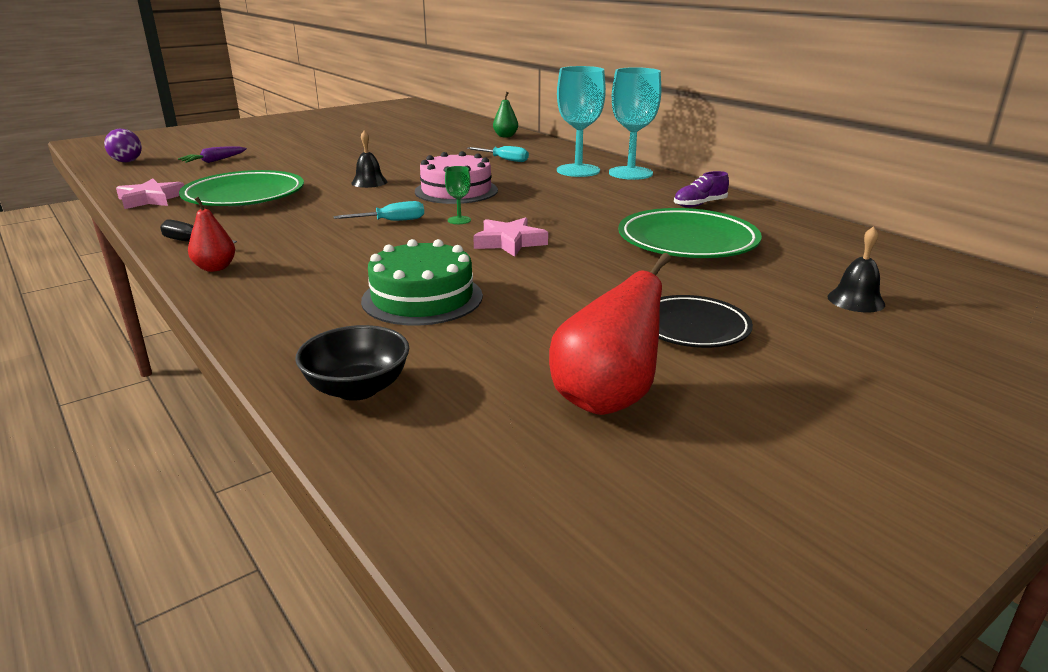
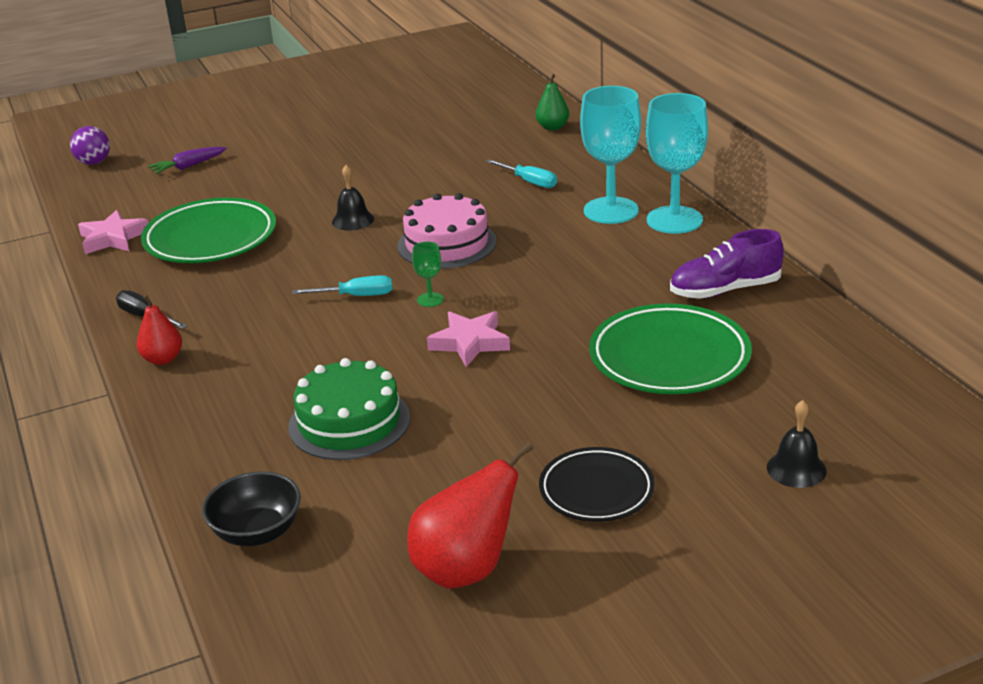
camera: 15 degrees right, 5 degrees up
(699, 204) = (725, 290): purple shoe -> purple shoe, size x1.51

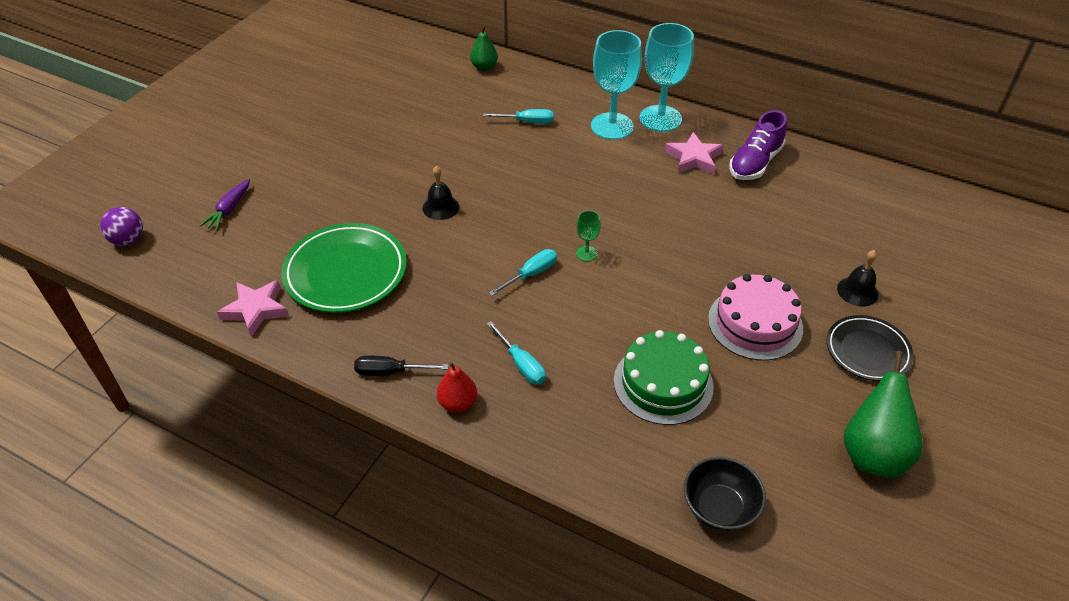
camera: 40 degrees left, 15 degrees up
(251, 355) = (521, 364): none -> turquoise screwdriver
(447, 243) = (537, 199): pink cake -> pink cake (755, 323)
(466, 569) = (872, 453): red pear -> green pear
(470, 342) = (657, 277): pink star -> pink star (693, 158)
(669, 357) = (786, 230): green plate -> none
(796, 469) = (942, 277): black bell -> black bell (857, 291)

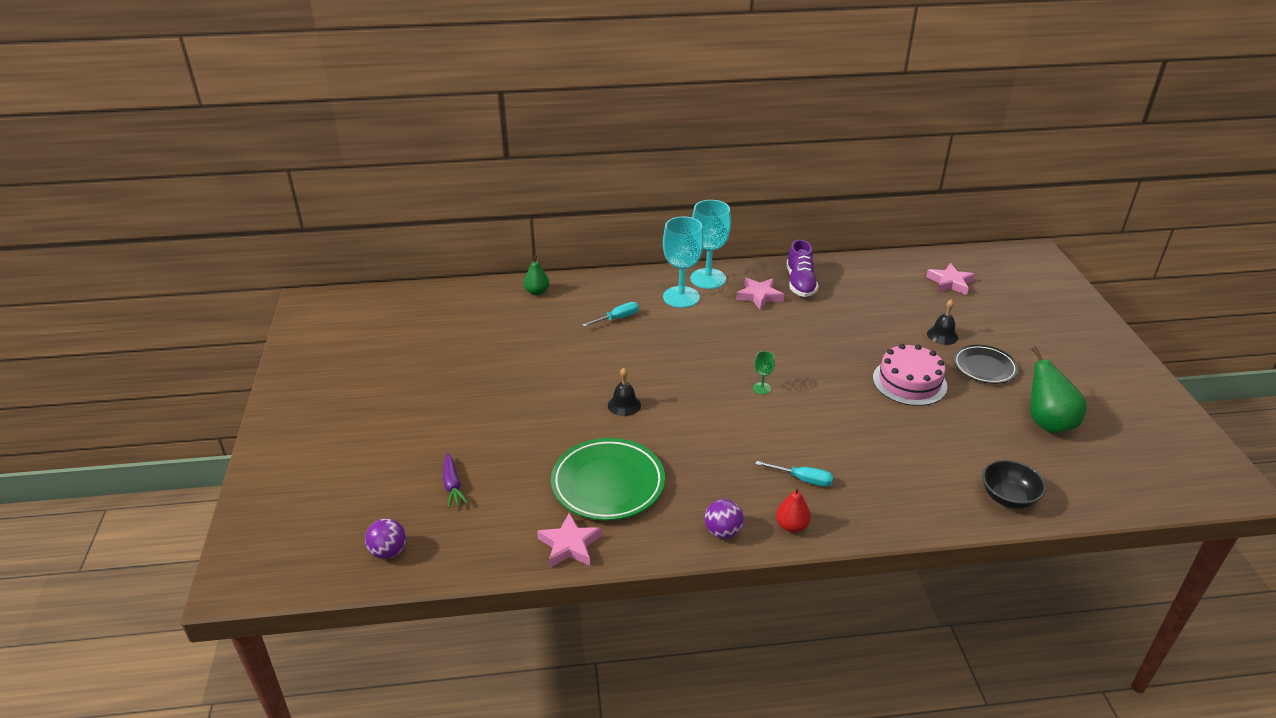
camera: 35 degrees left, 10 degrees down
(390, 372) = (723, 532): black screwdriver -> purple ball
(531, 274) = (741, 419): turquoise screwdriver -> none
(663, 383) = (899, 444): green cake -> none
(941, 236) = (950, 283): none -> pink star

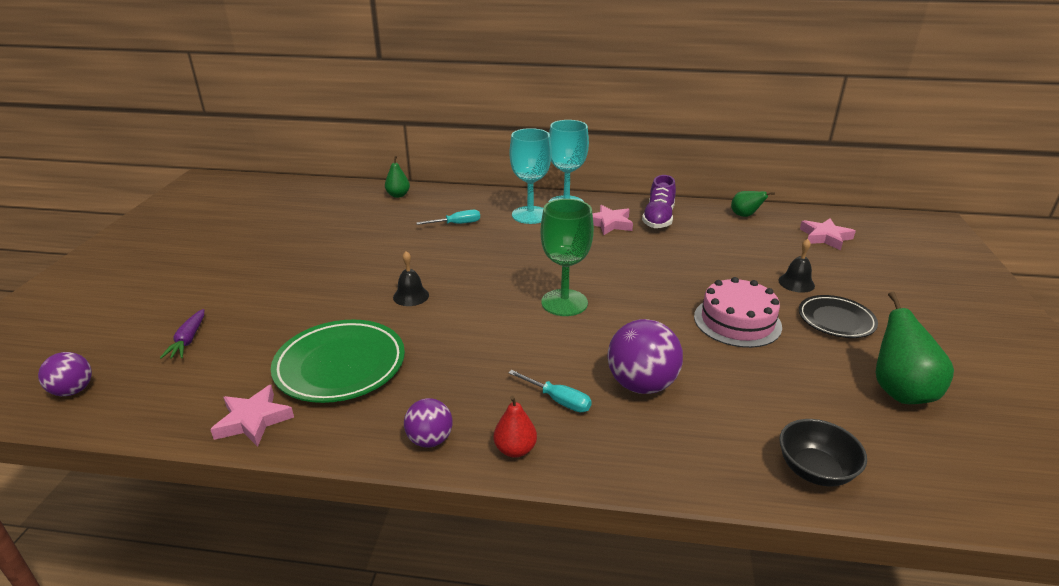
camera: 15 degrees right, 5 degrees down
(761, 388) = (564, 303): green goblet -> green goblet, size x2.27
(859, 453) = (641, 384): none -> purple ball
(874, 268) = (745, 215): none -> green pear

